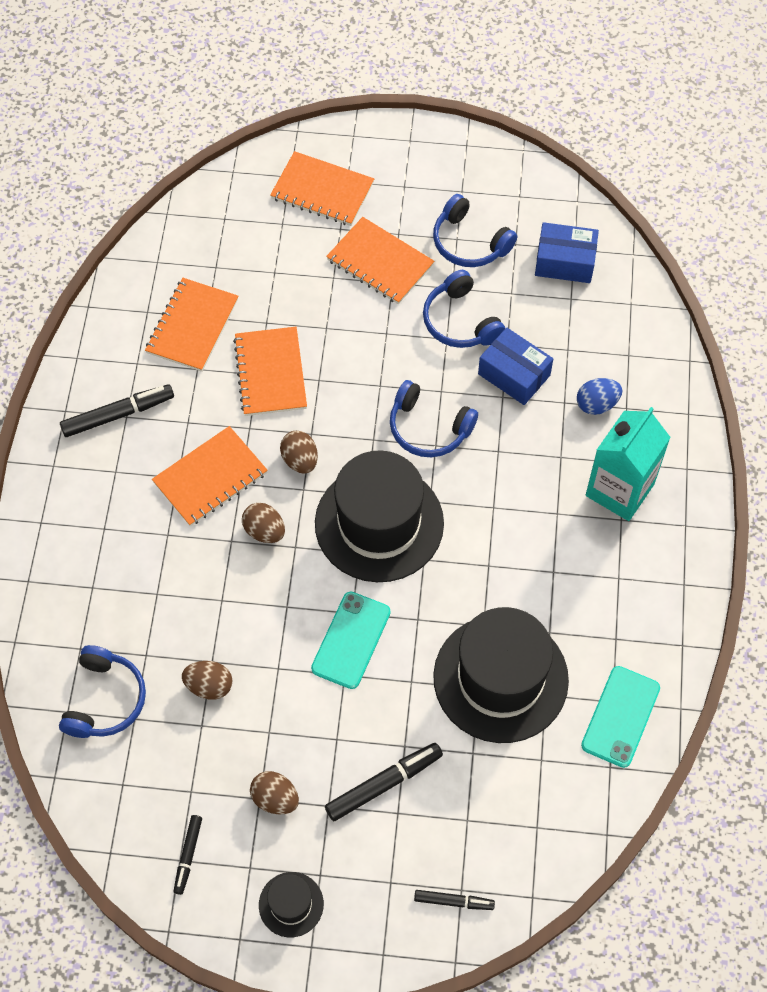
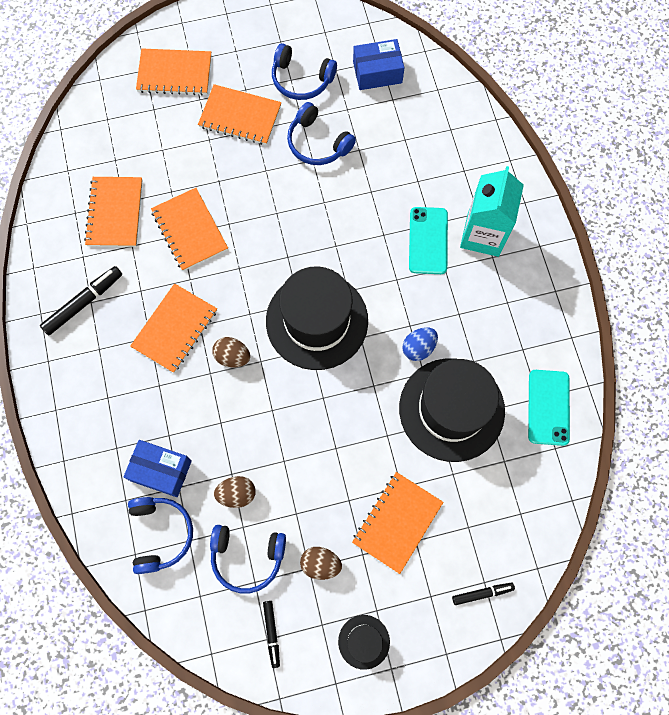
camera: 20 degrees left, 10 degrees up
(300, 460) = (238, 292): brown egg -> none
(351, 640) = (330, 419): turquoise phone -> turquoise phone (428, 240)
(384, 784) = (397, 522): black marker -> orange notebook
(428, 428) = (325, 234): blue headphones -> blue headphones (247, 557)
(514, 375) = (373, 172): blue box -> blue box (161, 471)
(597, 404) = (442, 175): blue egg -> blue egg (418, 348)

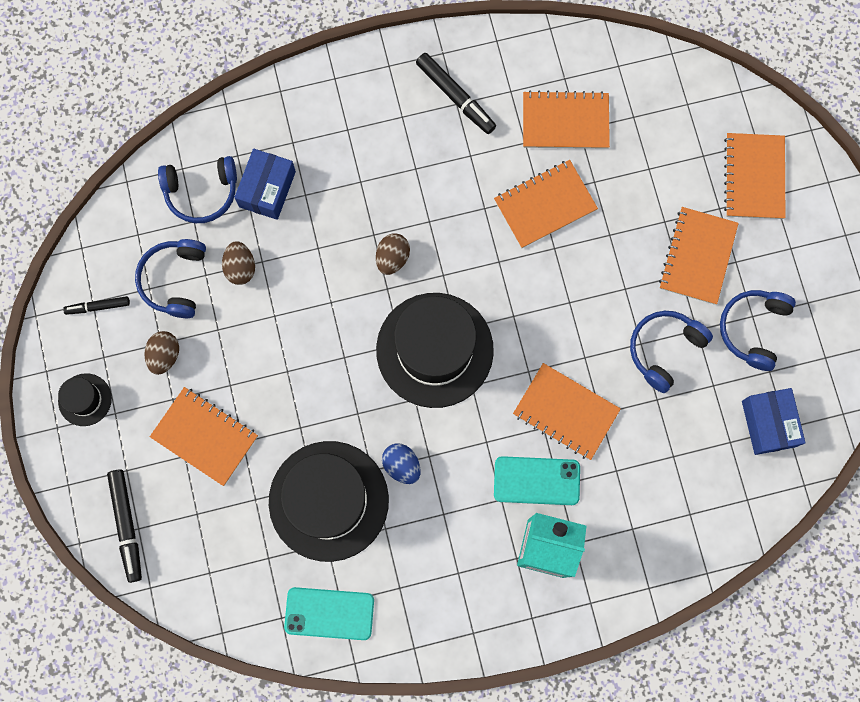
camera: 90 degrees right, 5 degrees up
(175, 329) = (425, 195): orange notebook -> orange notebook (566, 412)
(482, 593) = (127, 525): black marker -> black marker, size x1.67

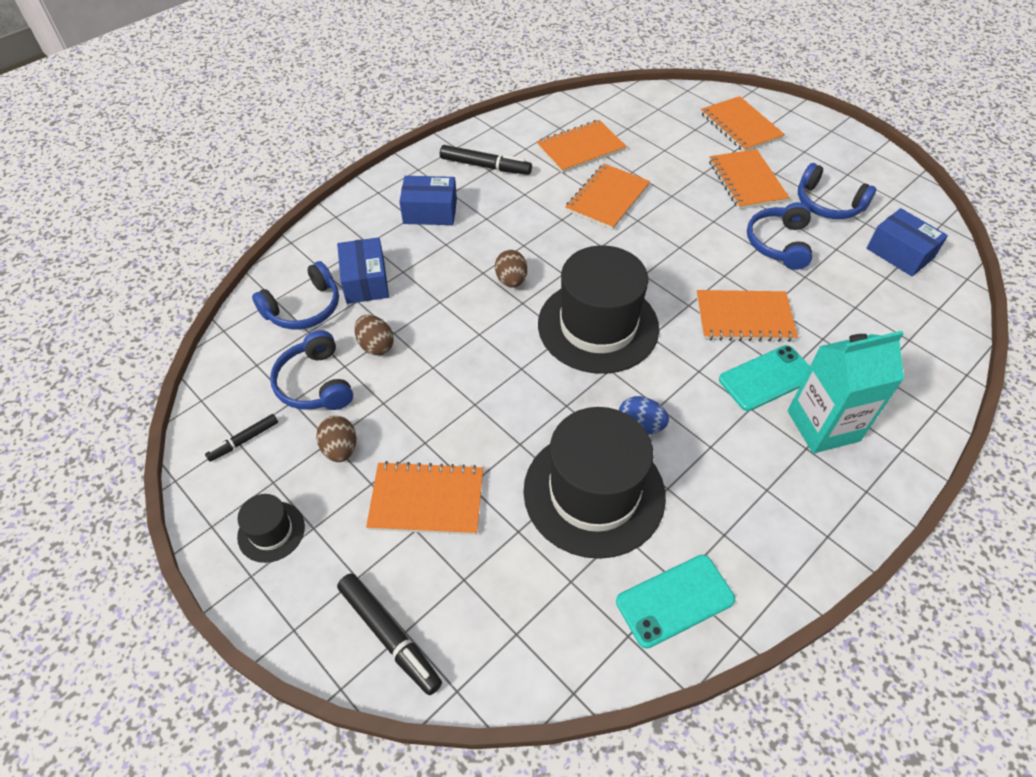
camera: 30 degrees left, 25 degrees down
(368, 132) = (430, 212): none -> blue box
(753, 329) = (828, 204): blue headphones -> blue headphones turned 45 degrees counterclockwise

